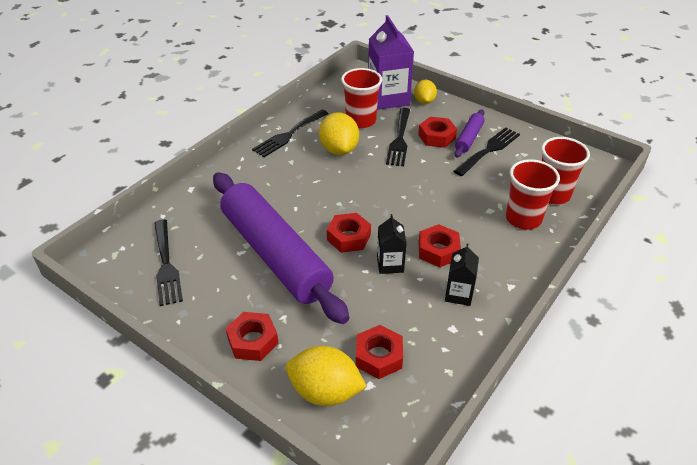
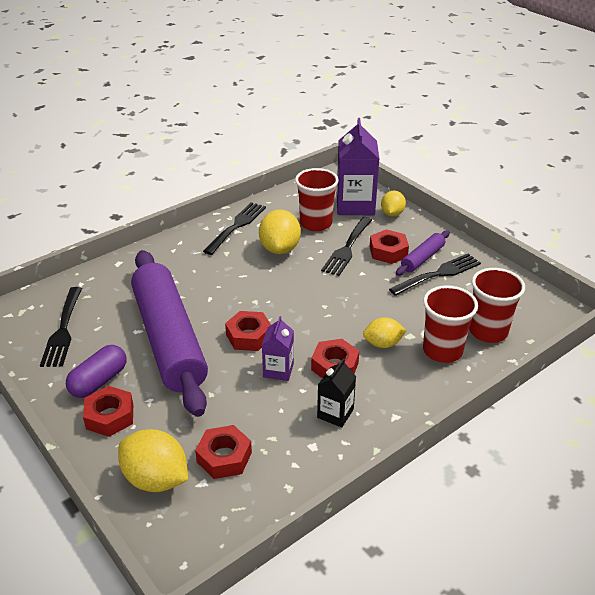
camera: 15 degrees right, 5 degrees down
(226, 308) = (99, 381): none -> purple capsule
(289, 134) = (237, 226): black fork -> black fork turned 150 degrees clockwise
(390, 264) = (278, 370): black carton -> purple carton
(470, 222) = (383, 344): none -> yellow lemon

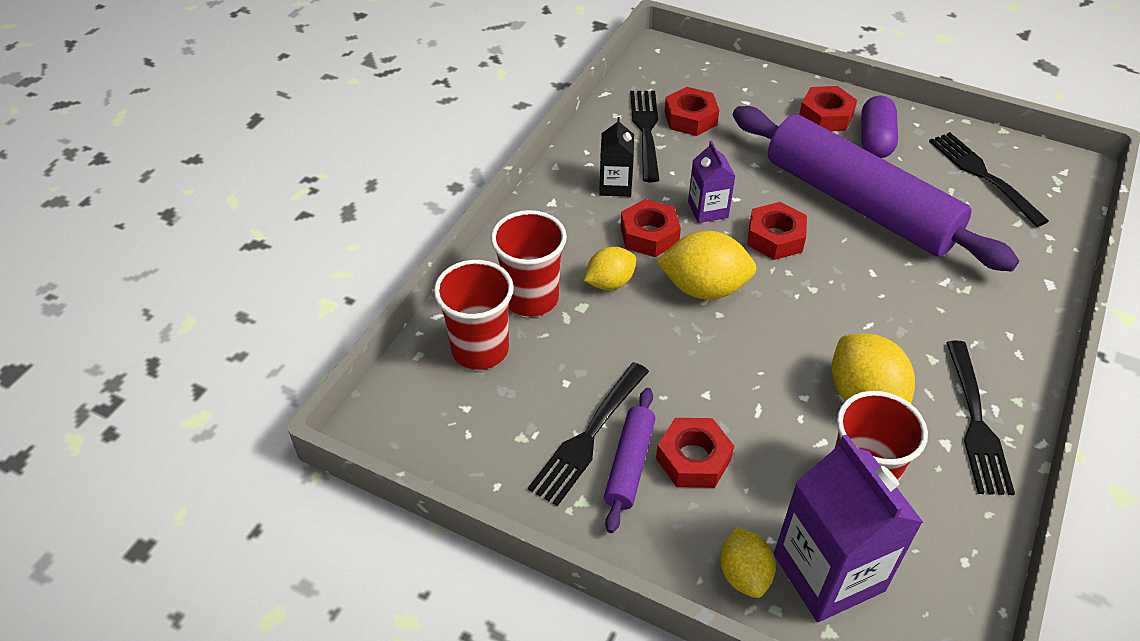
camera: 155 degrees right, 10 degrees up
(156, 479) = (732, 87): yellow lemon -> yellow lemon (704, 288)
(347, 248) = (763, 441): black fork -> black fork (646, 131)

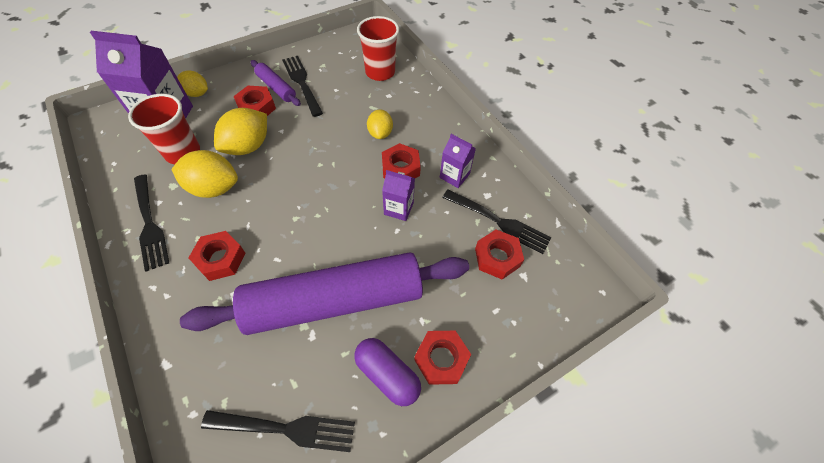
camera: 120 degrees right, 10 degrees up
(531, 298) = (395, 101): red cup -> none
(615, 185) = (454, 176): black carton -> purple carton
(704, 288) = (342, 168): yellow lemon -> yellow lemon (248, 146)
(775, 238) = (347, 227): red nut -> red nut (220, 259)
(976, 423) = (149, 224): black fork -> black fork turned 150 degrees counterclockwise

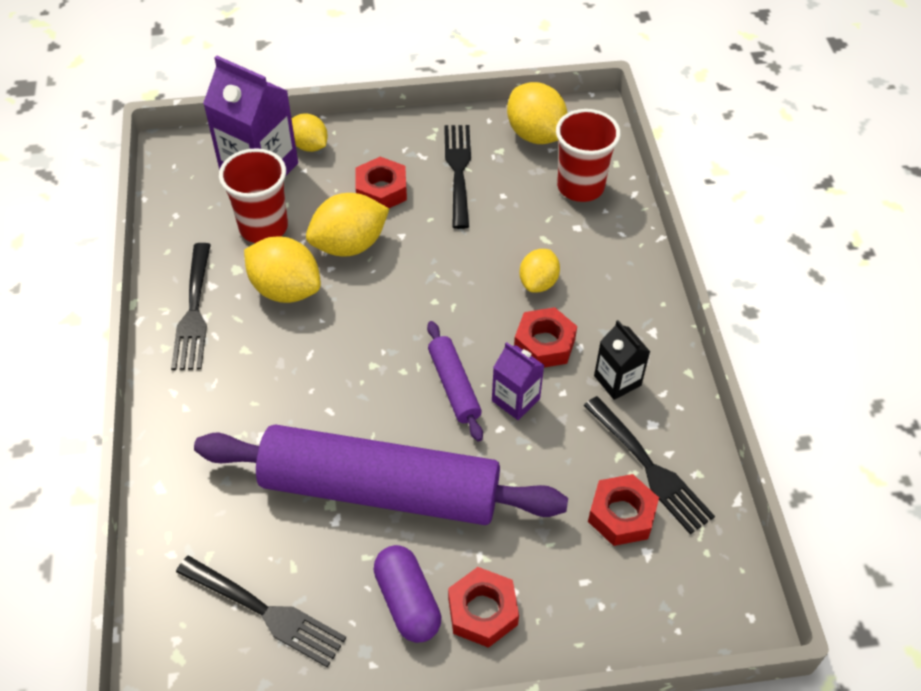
camera: 25 degrees right, 5 degrees down
(220, 259) = (262, 386): red nut -> none
(276, 88) = (419, 168): purple rolling pin -> purple rolling pin (454, 386)
(340, 51) = (535, 134): none -> yellow lemon
(454, 176) = (617, 380): purple carton -> black carton

